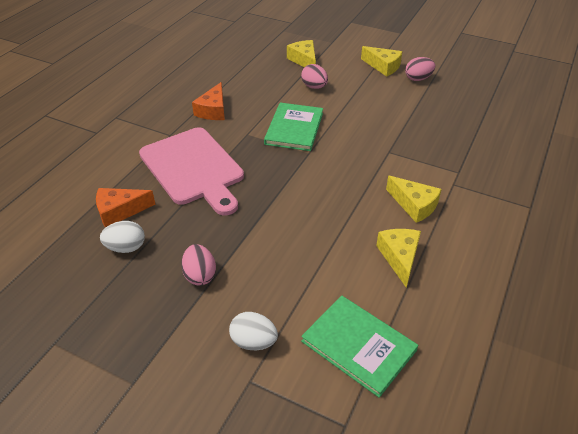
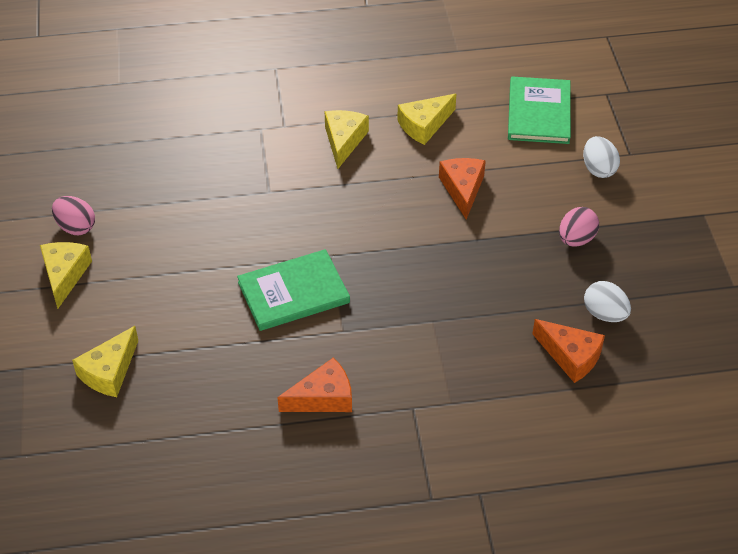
camera: 125 degrees left, 5 degrees up
(193, 168) = (449, 340): pink cutting board -> none
(309, 241) = (462, 189): none -> orange cheese
(314, 87) = (178, 322): pink egg -> none

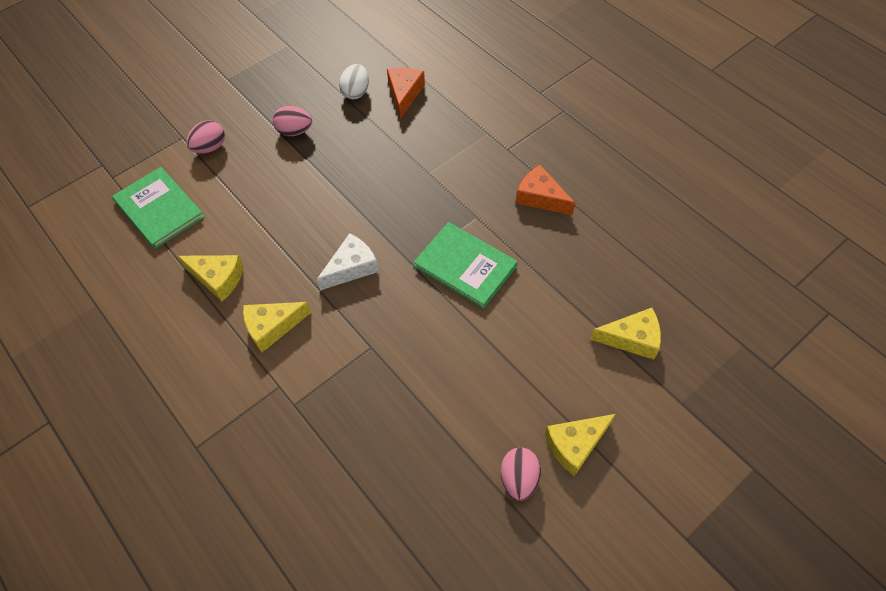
camera: 120 degrees left, 10 degrees up
(362, 213) = (351, 267): none -> white cheese
(462, 189) = (283, 216): orange cheese -> none
(539, 113) = (159, 209): green book -> green book turned 75 degrees clockwise
(598, 169) = (210, 147): white egg -> pink egg

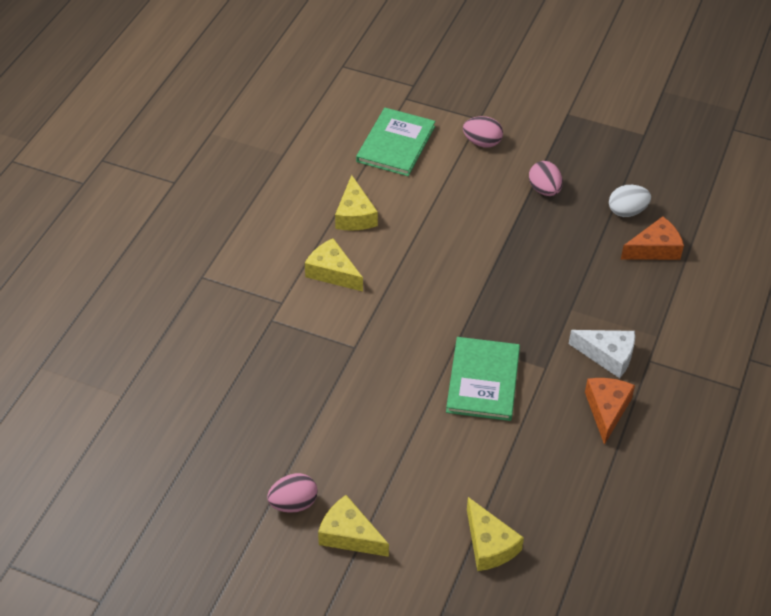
camera: 60 degrees right, 10 degrees down
(351, 267) = (425, 298): white cheese -> white cheese (608, 356)

